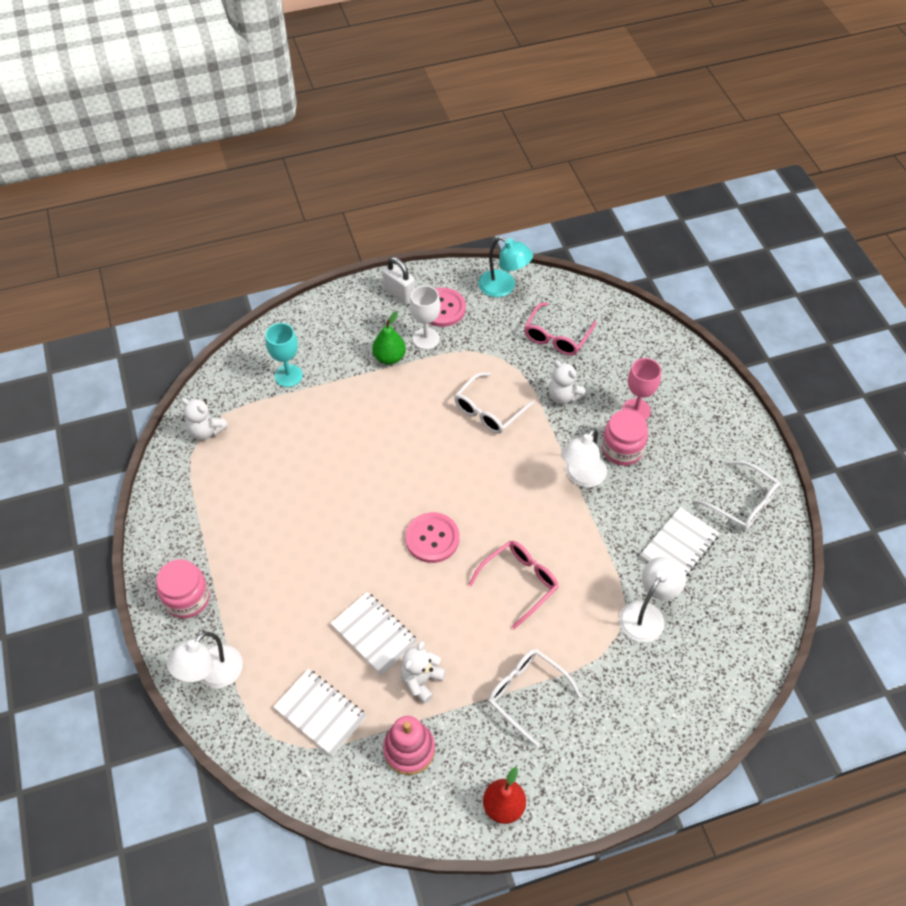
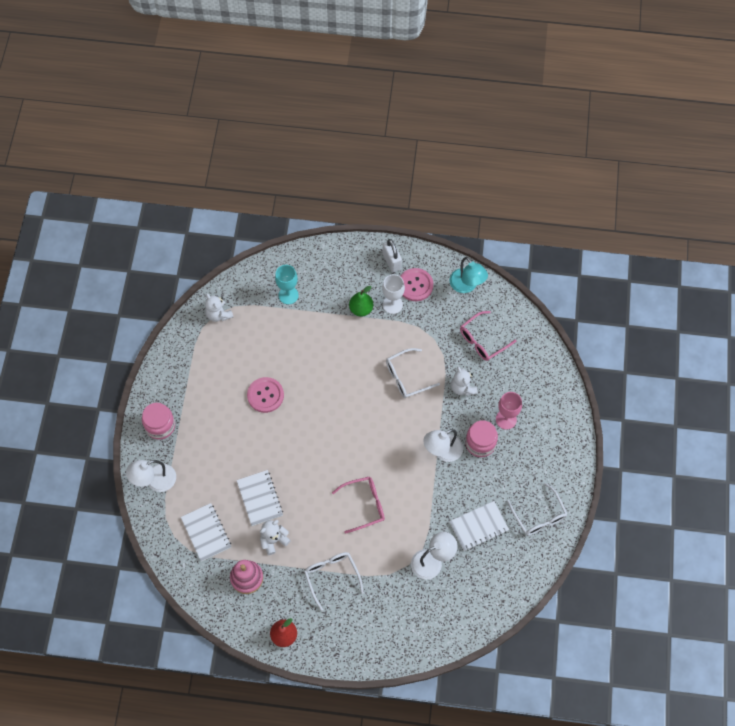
camera: 25 degrees right, 10 degrees up
(432, 538) = (325, 452): pink button -> pink button (265, 395)

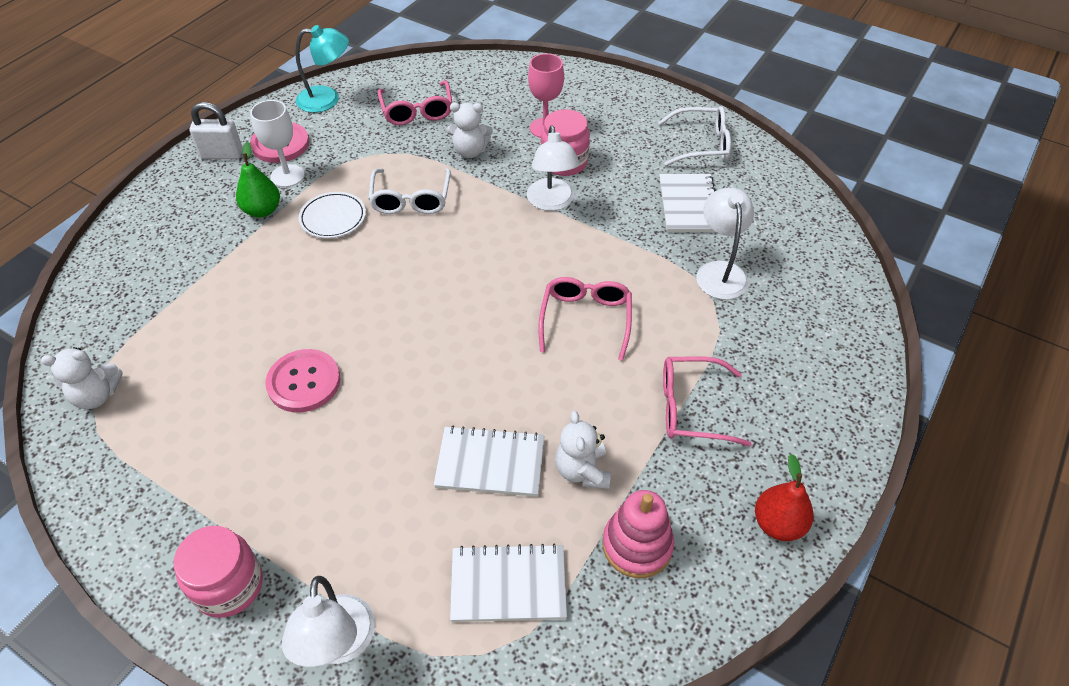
camera: 65 degrees left, 15 degrees down
(288, 295) = (157, 286): turquoise goblet -> none
(331, 576) = (691, 408): white glasses -> pink glasses
(373, 346) = (333, 218): none -> white plate

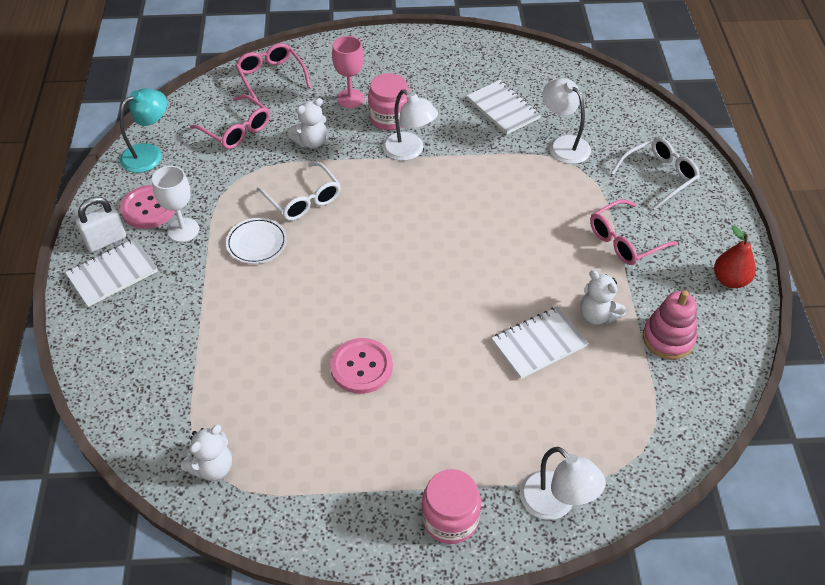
camera: 35 degrees left, 0 degrees up
(262, 210) = (192, 266): green pear -> none
(508, 585) = (619, 406): white notebook -> white notebook (112, 274)
(585, 319) = (509, 220): pink glasses -> pink glasses (271, 77)
(701, 144) = (472, 61): white glasses -> white glasses (659, 176)

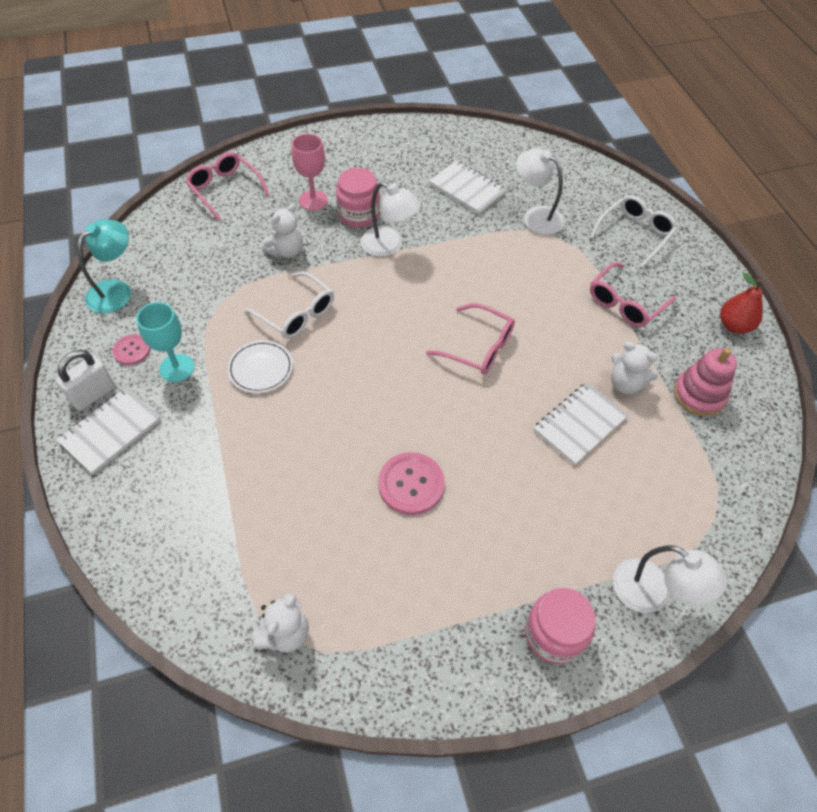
camera: 15 degrees left, 5 degrees up
(149, 208) = (132, 350): pink button -> pink button, size x0.61
(183, 230) = (177, 368): white goblet -> turquoise goblet
(236, 130) = (204, 250): pink glasses -> pink glasses (478, 347)

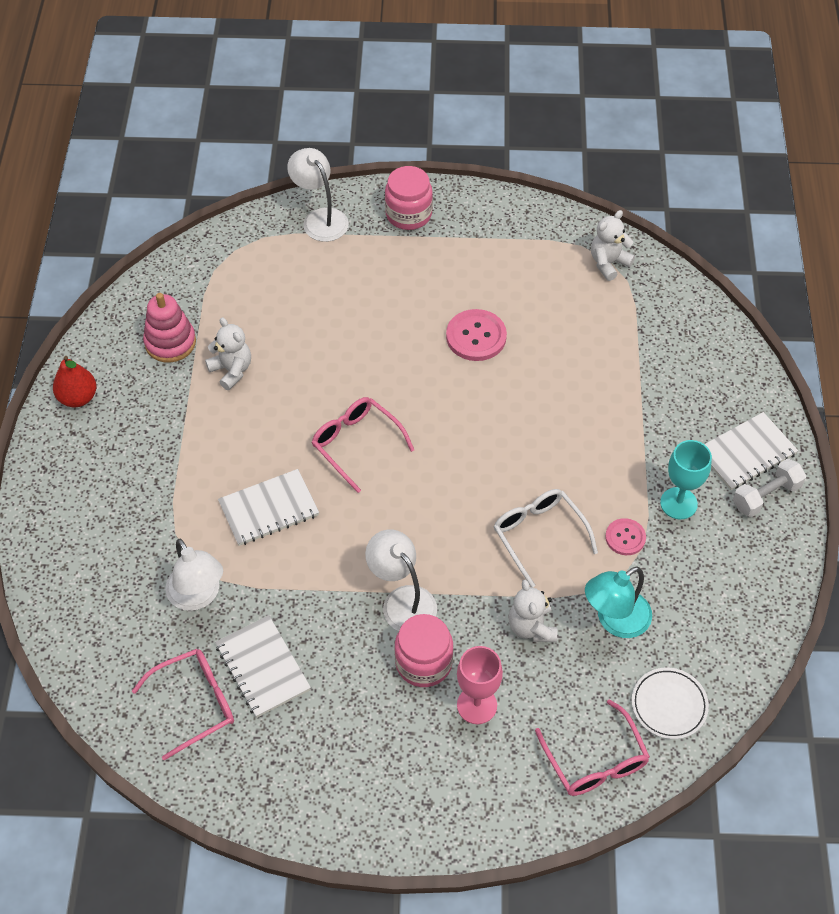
camera: 160 degrees left, 0 degrees up
(93, 395) = (766, 496): white padlock -> white dumbbell
(116, 290) = (745, 623): turquoise lamp -> turquoise lamp (615, 620)
(132, 350) = (726, 537): pink button -> pink button (625, 537)
(261, 369) = (590, 479): white plate -> white plate (669, 705)
(286, 251) = (531, 627): white teddy bear -> white teddy bear turned 75 degrees counterclockwise
(580, 424) = (299, 346): white notebook -> white notebook (269, 509)
(625, 303) = (171, 452): pink glasses -> pink glasses (195, 703)
(635, 234) = (95, 537): white glasses -> none

